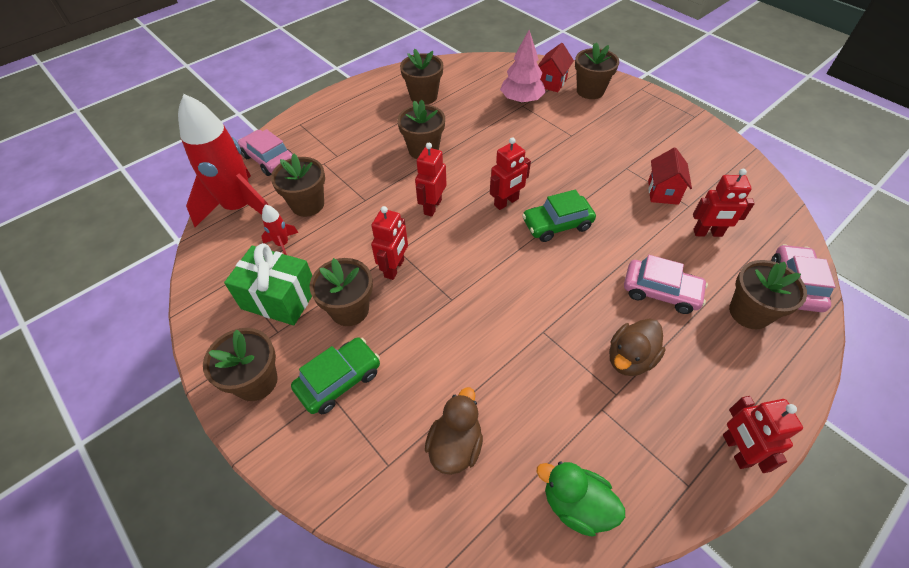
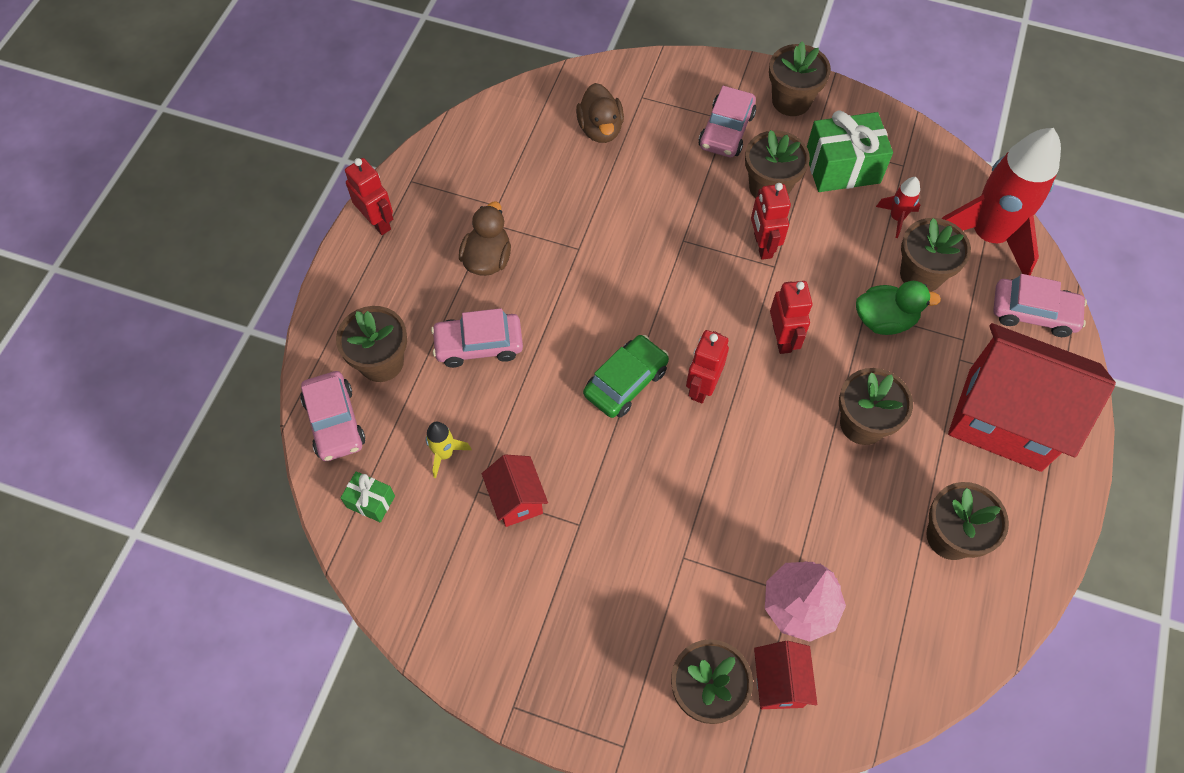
camera: 150 degrees right, 10 degrees up
(339, 380) = (726, 130): green car -> pink car
(345, 124) = (1004, 419): none -> red house
(576, 505) = (491, 133): green duck -> green duck (884, 320)
(707, 233) = (445, 454): red robot -> yellow rocket
(769, 226) = (371, 502): none -> green gift

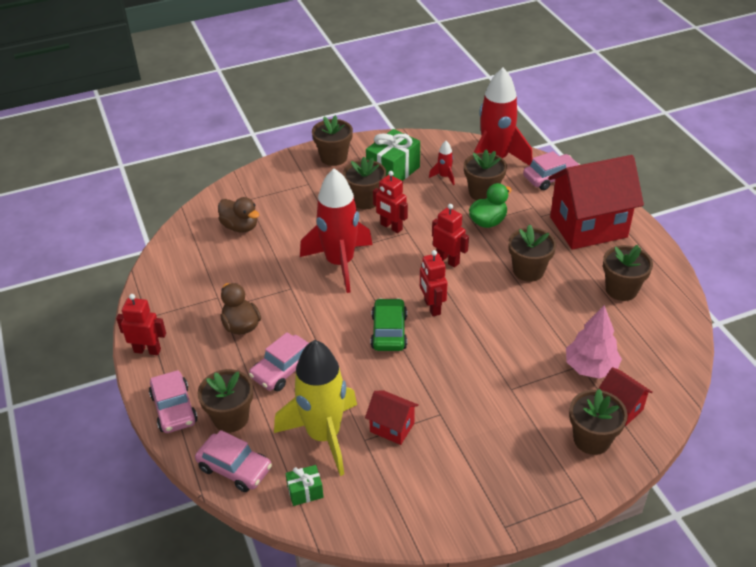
camera: 40 degrees left, 20 degrees down
(445, 454) = (324, 435): yellow rocket -> yellow rocket, size x2.42
(658, 254) = (340, 263): none -> red rocket
(726, 130) = (313, 189): pink car -> pink car (174, 409)

